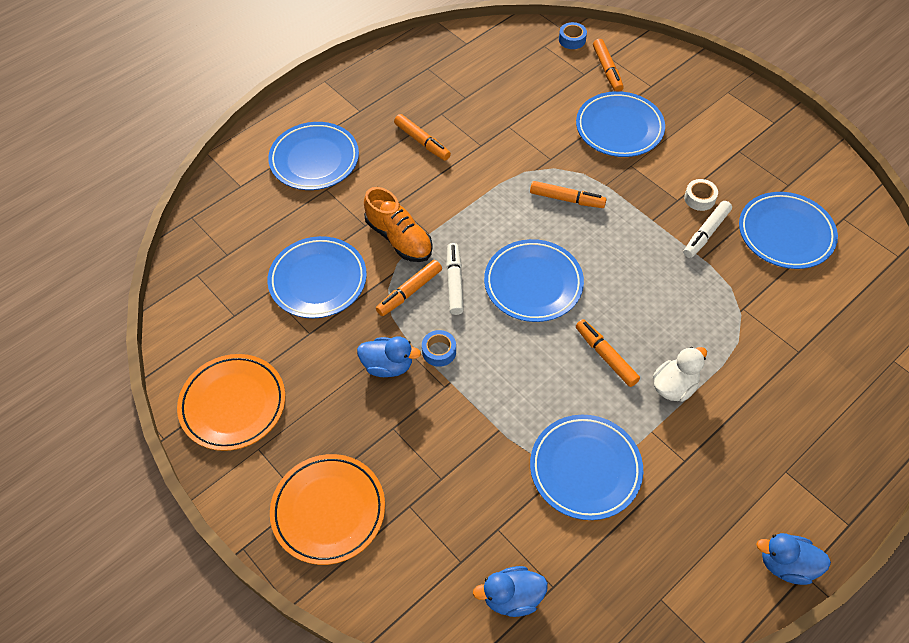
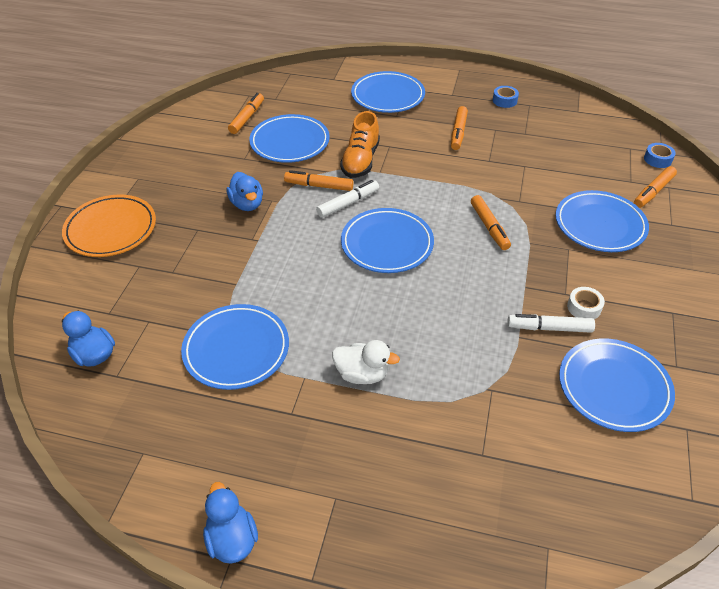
camera: 55 degrees right, 10 degrees down
(233, 404) = (163, 153): orange plate -> none
(439, 351) = (280, 223): blue tape -> blue tape (504, 100)
(606, 356) = (355, 316): orange marker -> orange marker (247, 118)

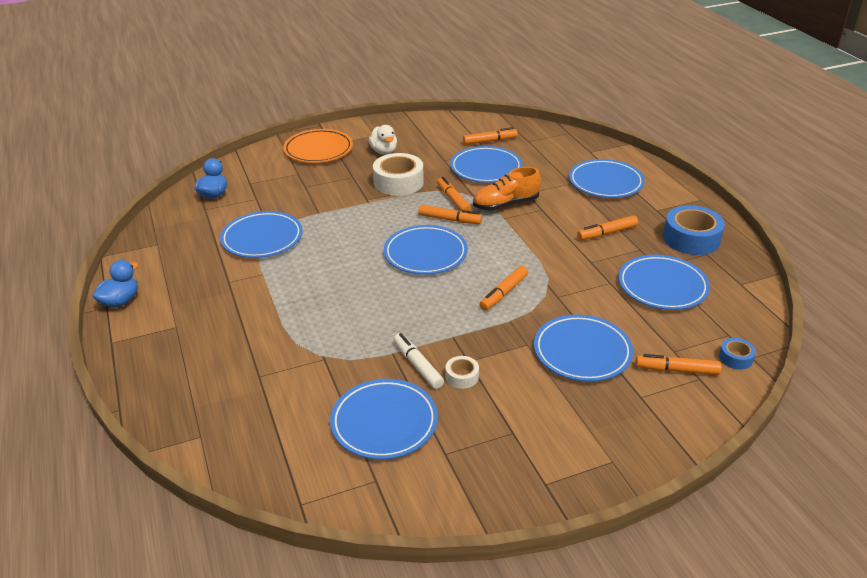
camera: 55 degrees right, 10 degrees down
(247, 204) = (398, 182): blue duck -> white tape
(348, 203) = (449, 220): white marker -> orange marker
(362, 374) = (286, 295): white duck -> white duck (384, 151)
(504, 100) = (691, 239): blue tape -> blue tape, size x2.05
(551, 145) = (662, 286): none -> blue plate

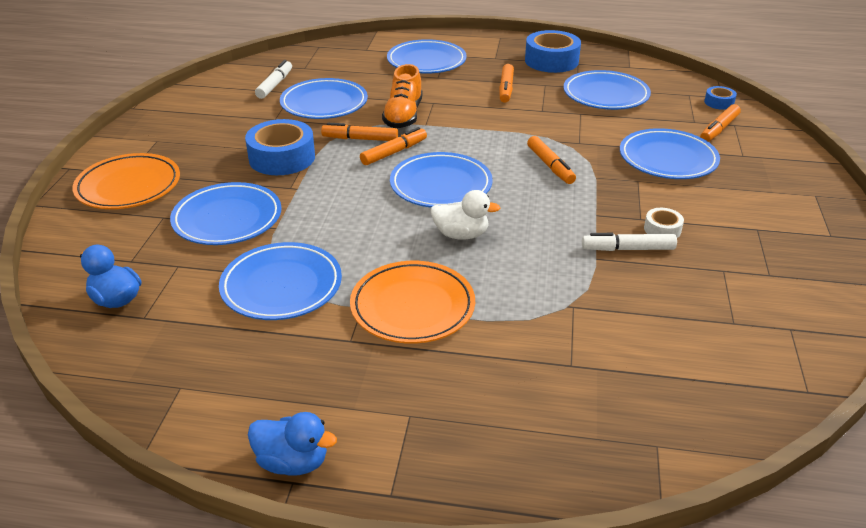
camera: 60 degrees left, 0 degrees up
(120, 301) = (293, 462): blue duck -> blue duck turned 135 degrees clockwise
(276, 292) = (412, 307): none -> orange plate
(384, 151) = (202, 146): white duck -> white duck (461, 235)
(384, 422) = (706, 297): blue plate -> blue plate (227, 219)
(398, 182) = (282, 158): white tape -> blue tape
(489, 141) = (275, 85): orange marker -> white marker

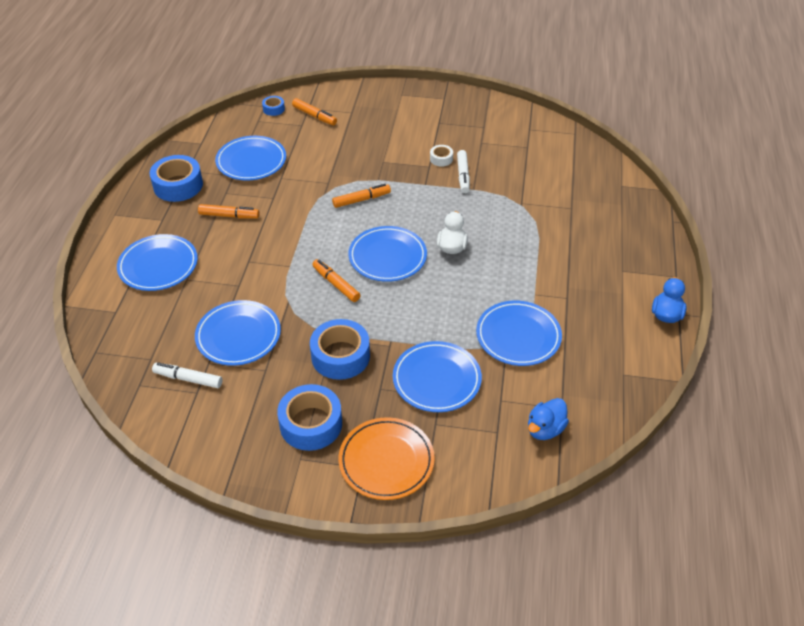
camera: 90 degrees left, 10 degrees up
(196, 144) = (311, 424): none -> blue tape
(360, 139) = (311, 306): orange marker -> none
(403, 116) = (271, 280): orange shoe -> none
(412, 307) = (531, 270): orange plate -> none
(667, 159) = (355, 144): blue plate -> none

